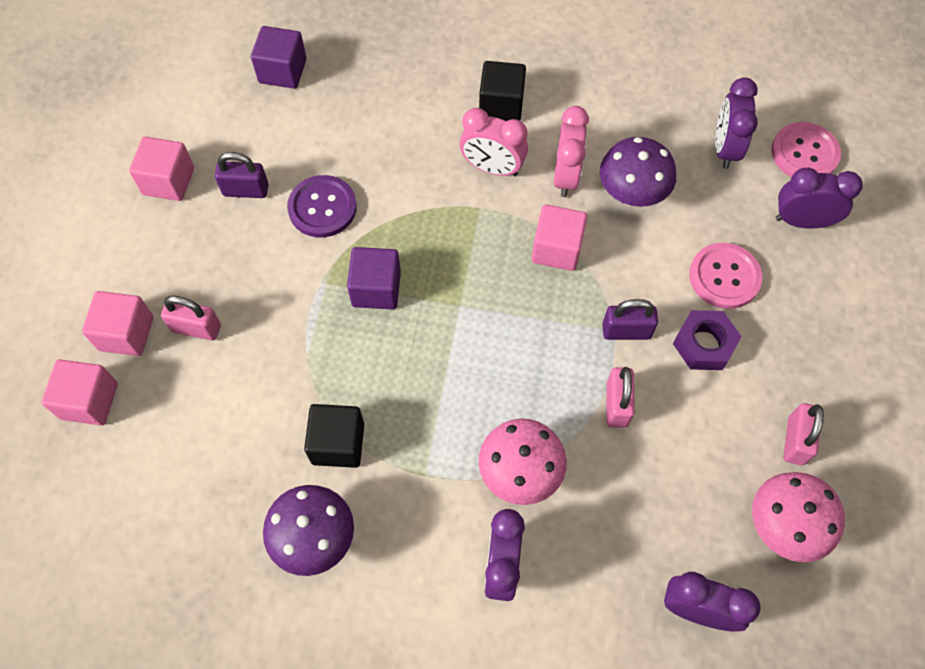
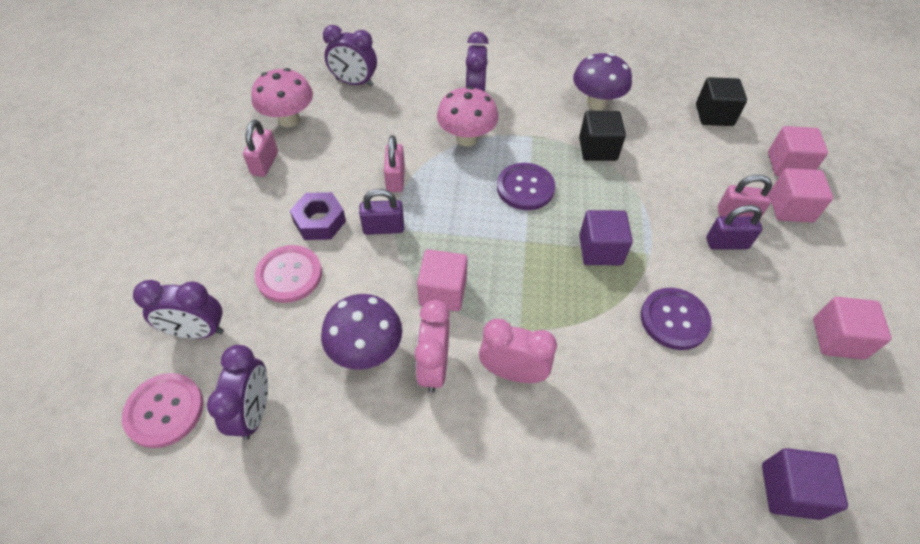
camera: 175 degrees right, 10 degrees down
(246, 190) = (757, 333): purple padlock -> purple padlock (726, 243)
(449, 381) = (525, 188): none -> purple button
(501, 105) = (511, 456): black cube -> black cube (714, 115)

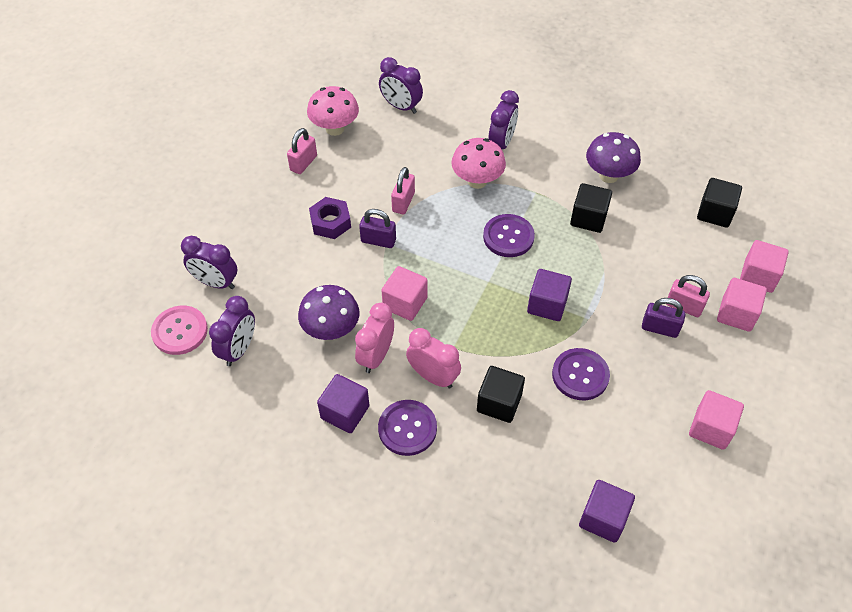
camera: 20 degrees right, 0 degrees up
(289, 275) = (294, 259): pink button -> none
(423, 454) = (345, 412): none -> purple cube
(509, 450) = (407, 428): none -> purple button
(602, 381) = (499, 403): none -> black cube

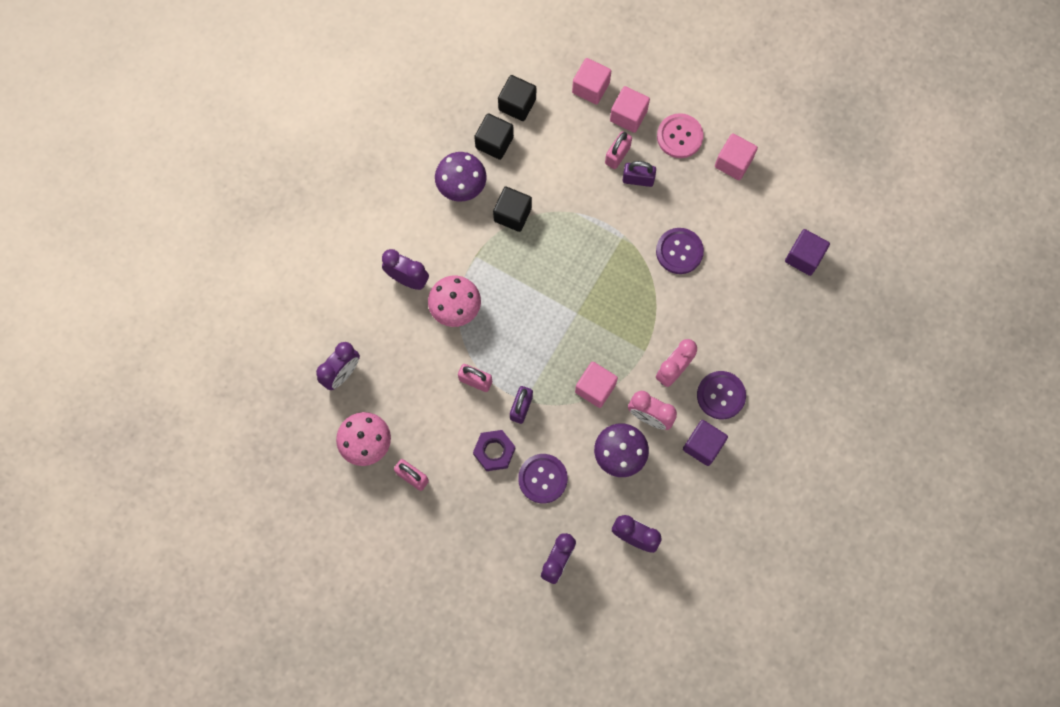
camera: 85 degrees left, 20 degrees up
(180, 331) = (610, 592): pink button -> pink button (679, 136)
(499, 403) = (701, 320): black cube -> black cube (494, 142)
(508, 237) = (528, 288): purple button -> purple button (542, 478)
(547, 305) = (606, 266): purple cube -> none
(659, 328) = (638, 179): purple padlock -> purple padlock turned 75 degrees clockwise

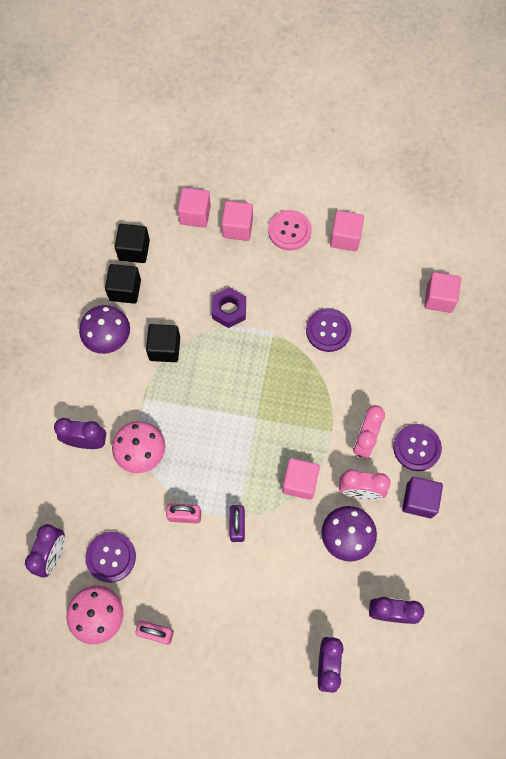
camera: 20 degrees left, 5 degrees down
(494, 451) = (227, 578): purple nut -> purple nut (229, 310)
(542, 478) = (282, 587): purple button -> purple button (111, 557)
(617, 155) = (240, 265): pink padlock -> none
(638, 179) = (267, 280): purple padlock -> none
(804, 257) = (439, 298): purple cube -> pink cube

